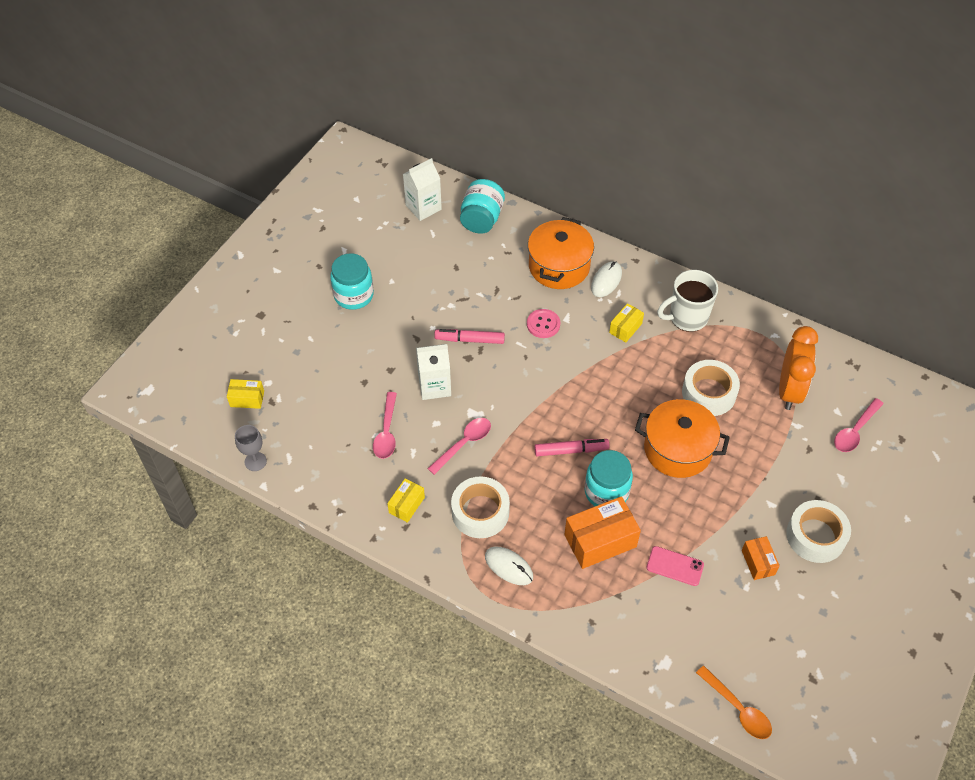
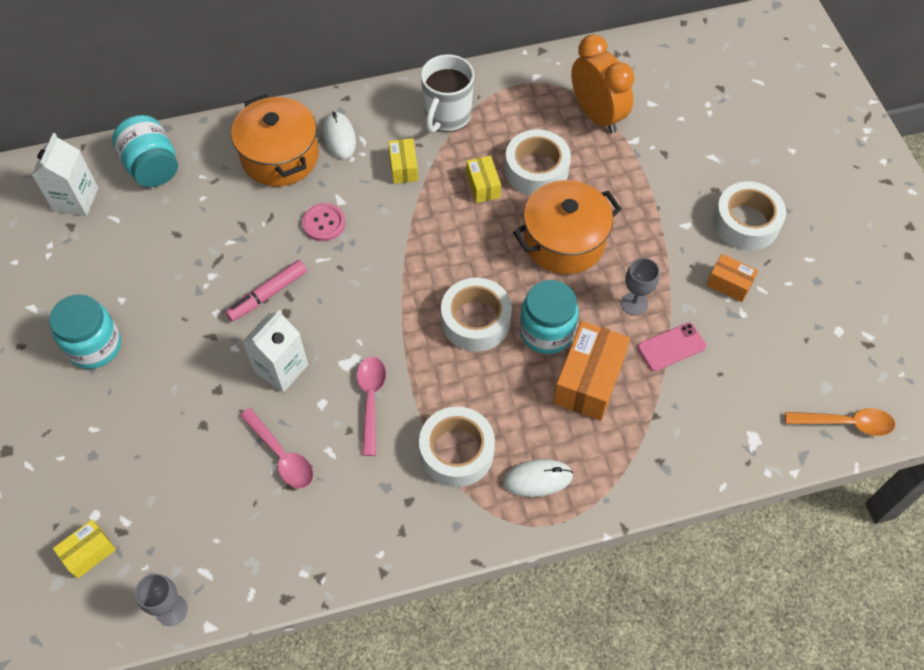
camera: 45 degrees left, 5 degrees up
(406, 505) = (380, 509): yellow box -> yellow box (483, 186)
(571, 450) = (476, 320): pink marker -> white tape
(680, 522) = (634, 303): none -> grey goblet
(855, 431) = (681, 109): pink spoon -> none

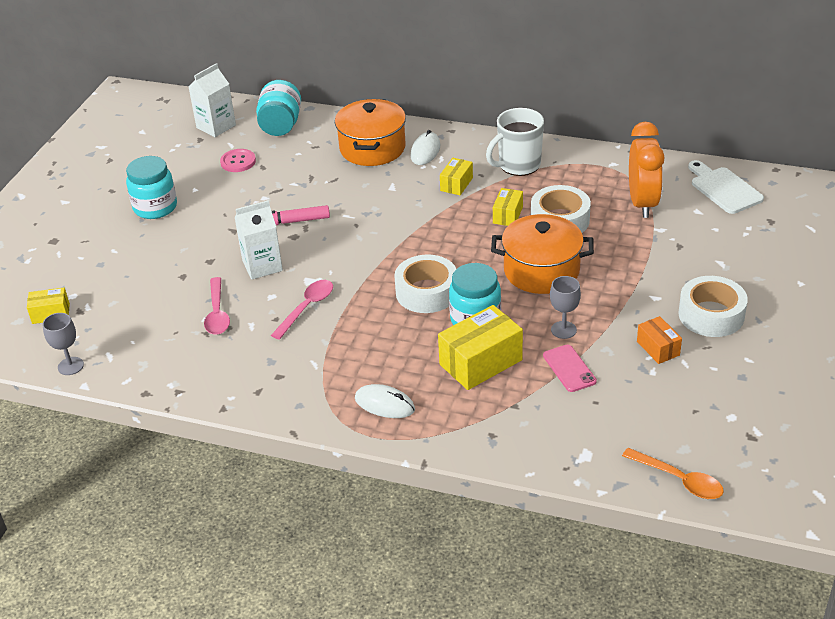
camera: 35 degrees right, 20 degrees down
(324, 223) = (368, 196): pink button -> pink button (238, 162)
(457, 452) = (340, 362): white tape -> none
(588, 381) = (480, 362): orange box -> yellow box
(655, 66) = (723, 189): none -> white cutting board
(671, 347) = (569, 368): pink phone -> pink phone turned 60 degrees clockwise

